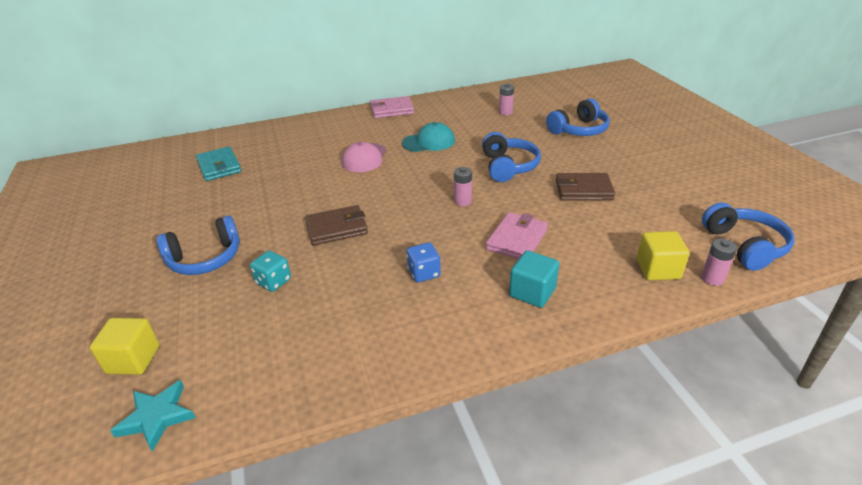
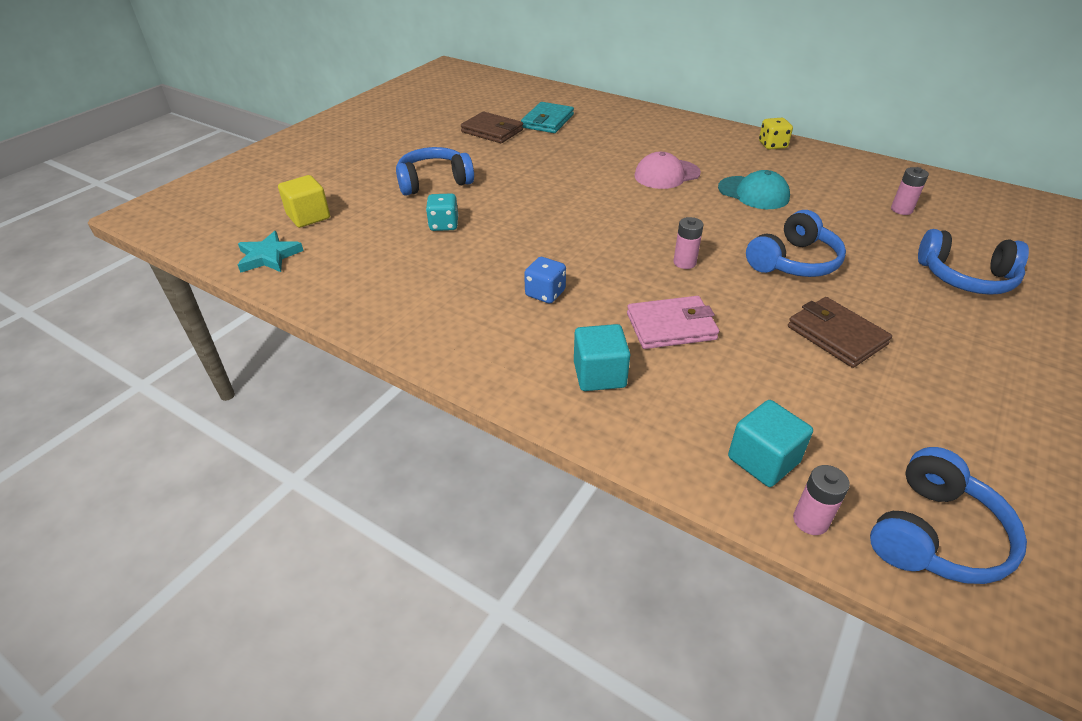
camera: 50 degrees right, 5 degrees up
(205, 258) = (434, 182): blue headphones -> blue headphones turned 135 degrees clockwise
(336, 228) = (545, 216): brown wallet -> brown wallet (492, 131)
(392, 110) = (772, 145): pink wallet -> yellow dice
(658, 269) = (763, 460): yellow cube -> turquoise cube

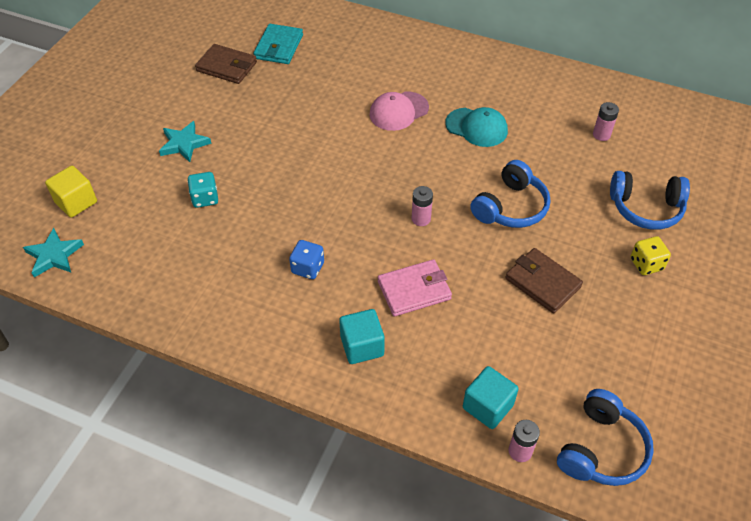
camera: 10 degrees left, 10 degrees up
(434, 182) = (184, 144): blue headphones -> turquoise star
(772, 145) = (492, 61): yellow dice -> yellow dice (646, 264)

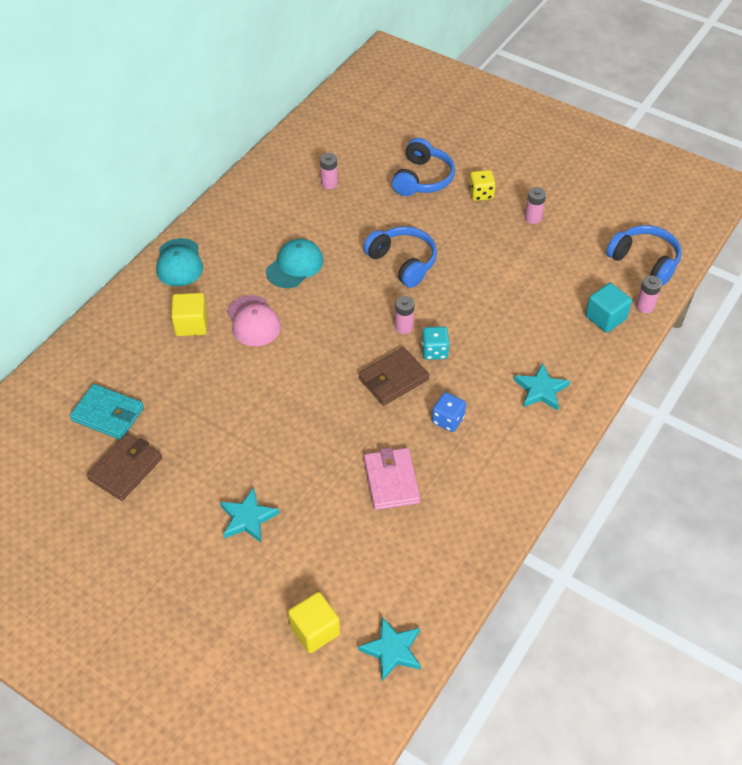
camera: 80 degrees left, 0 degrees up
(205, 198) = (338, 501): turquoise dice -> turquoise dice (434, 351)
(362, 346) = (541, 390): turquoise cube -> turquoise star
(384, 74) = (191, 324): none -> yellow cube
(414, 290) = (485, 345): pink wallet -> pink wallet (391, 481)
(454, 54) = (179, 263): none -> turquoise cap
(542, 283) = (490, 260): brown wallet -> brown wallet (393, 379)
(628, 319) = (533, 218): none -> pink battery

